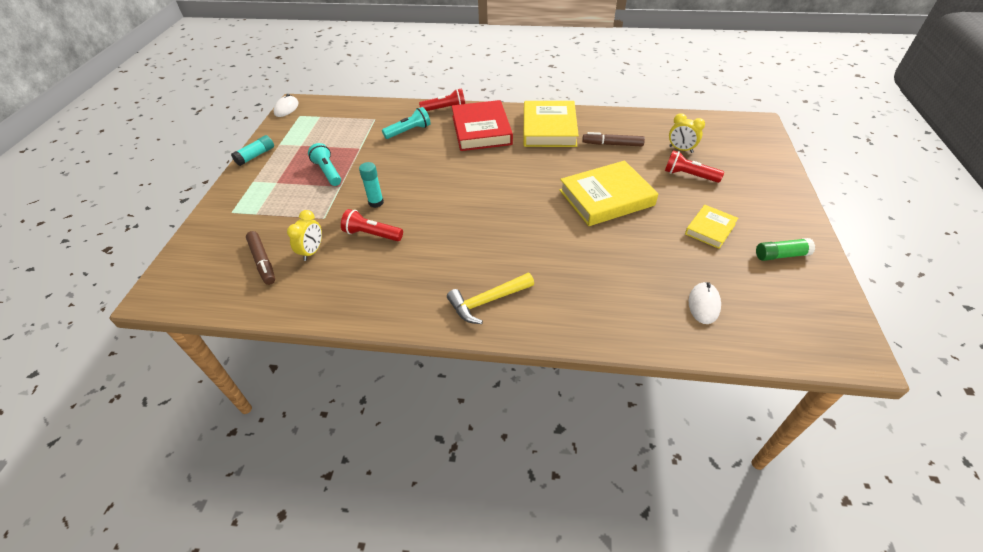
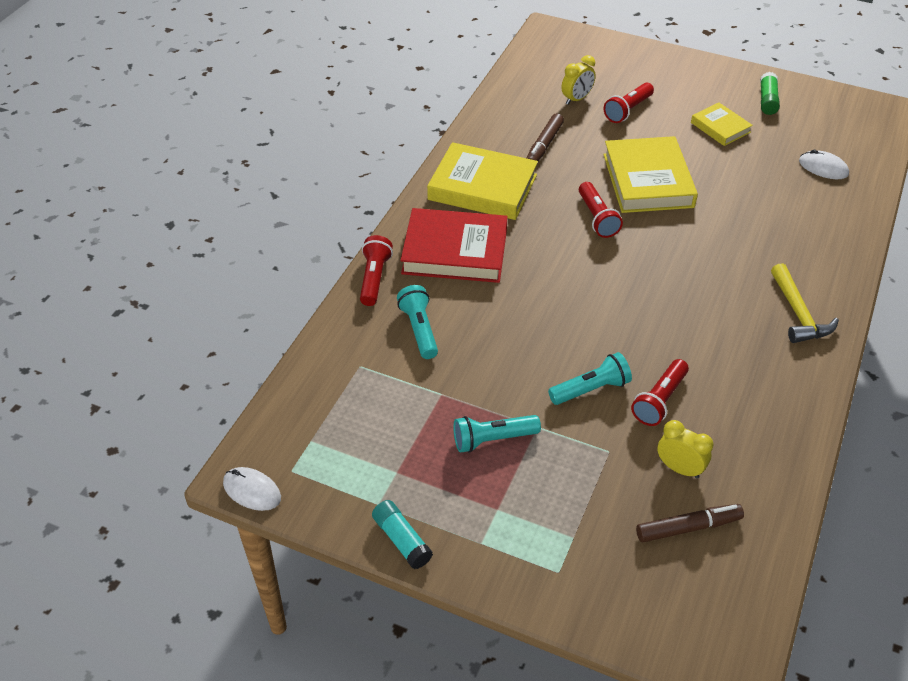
camera: 75 degrees left, 0 degrees up
(376, 202) = (591, 389): turquoise glue stick -> turquoise flashlight
(546, 180) = (597, 218): none -> red flashlight

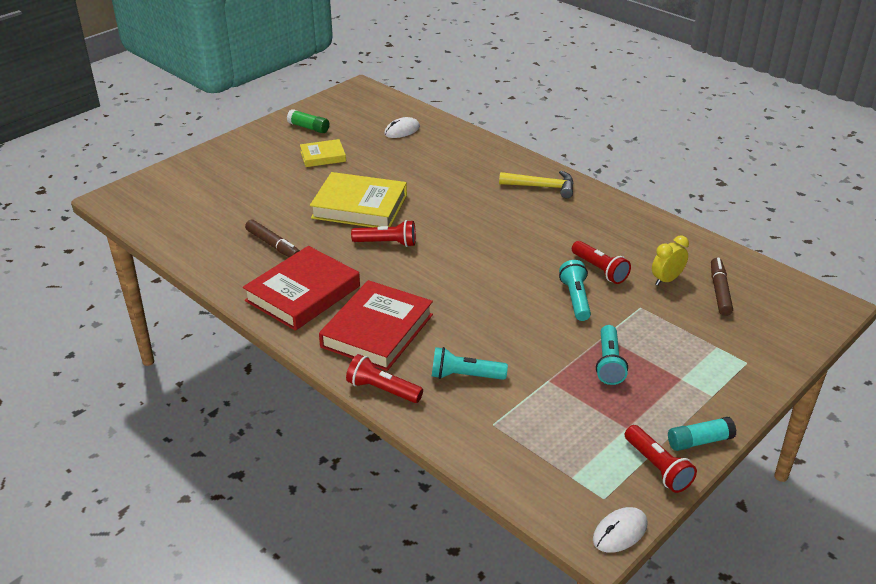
camera: 70 degrees left, 10 degrees down
(482, 187) = (303, 293): yellow book -> red book
(576, 99) = (225, 211): yellow clock -> none
(628, 110) = (264, 190): red flashlight -> red flashlight (657, 467)

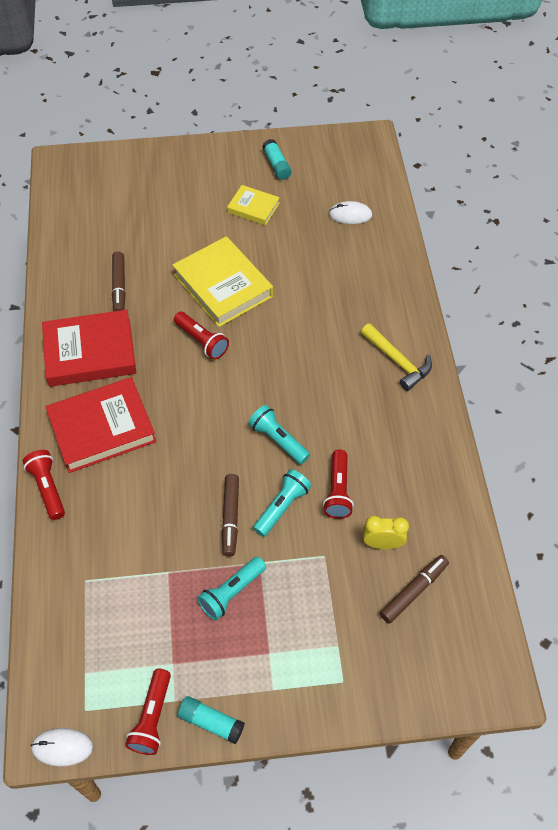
camera: 40 degrees right, 20 degrees up
(308, 127) = (276, 165): green glue stick -> turquoise glue stick
(465, 376) = (115, 520): turquoise flashlight -> turquoise flashlight (278, 440)
(548, 324) = (230, 517): none -> brown marker

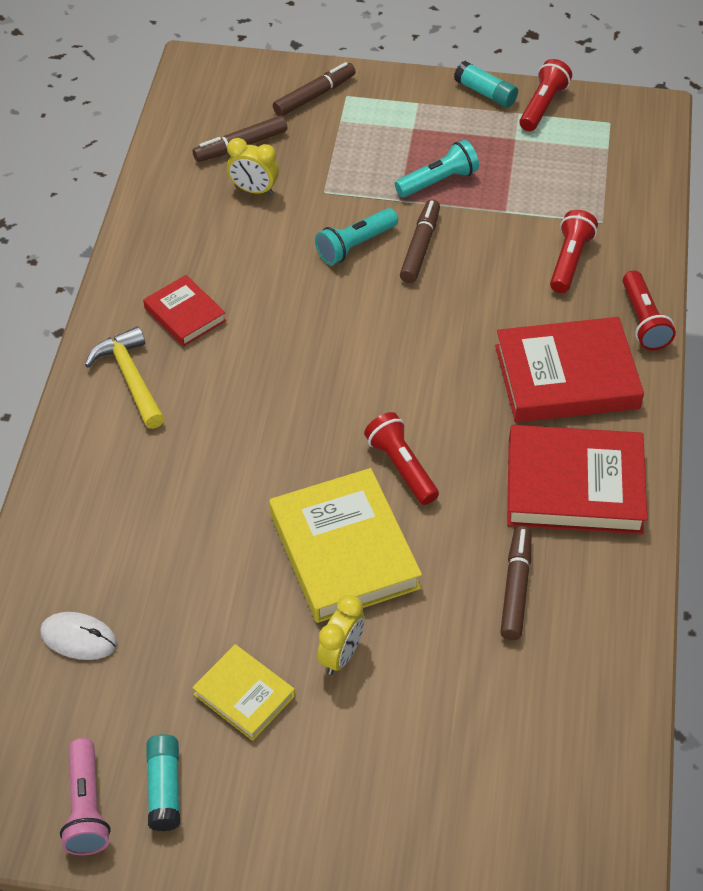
camera: 165 degrees left, 5 degrees down
(62, 747) = (633, 102): white mouse -> none
(209, 235) = (341, 655): none -> yellow clock
(278, 440) = (334, 315): turquoise flashlight -> none
(309, 152) = (87, 807): none -> pink flashlight
(338, 491) = (281, 247): red flashlight -> red flashlight (569, 260)
(372, 673) = (314, 96): none -> brown marker
(384, 416) = (185, 314): none -> red book

